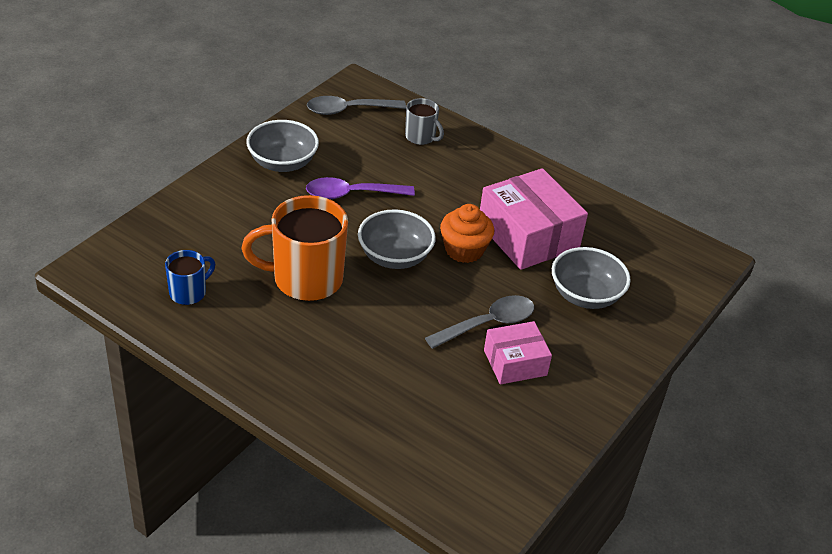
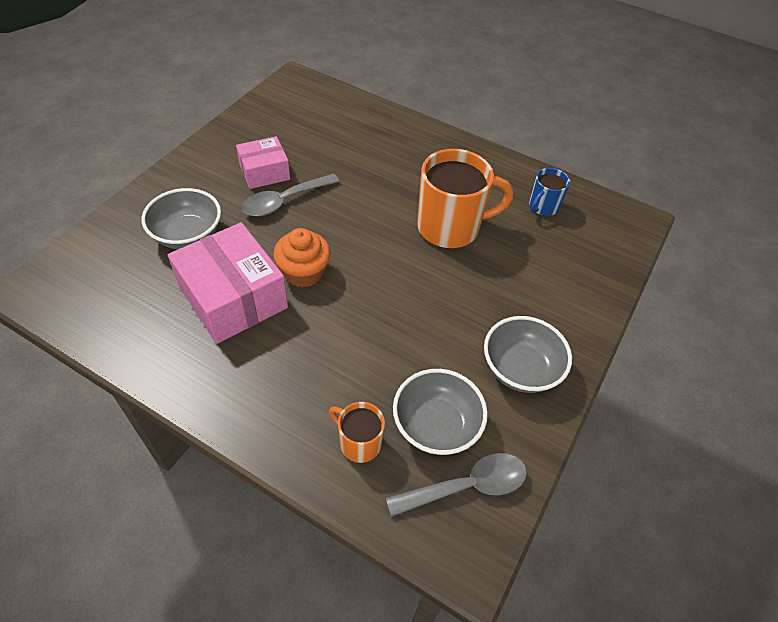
camera: 175 degrees right, 10 degrees up
(351, 194) = (430, 331): purple spoon -> none
(394, 257) = (373, 258): grey bowl -> grey bowl (436, 425)
(420, 137) = (359, 443): grey mug -> orange mug

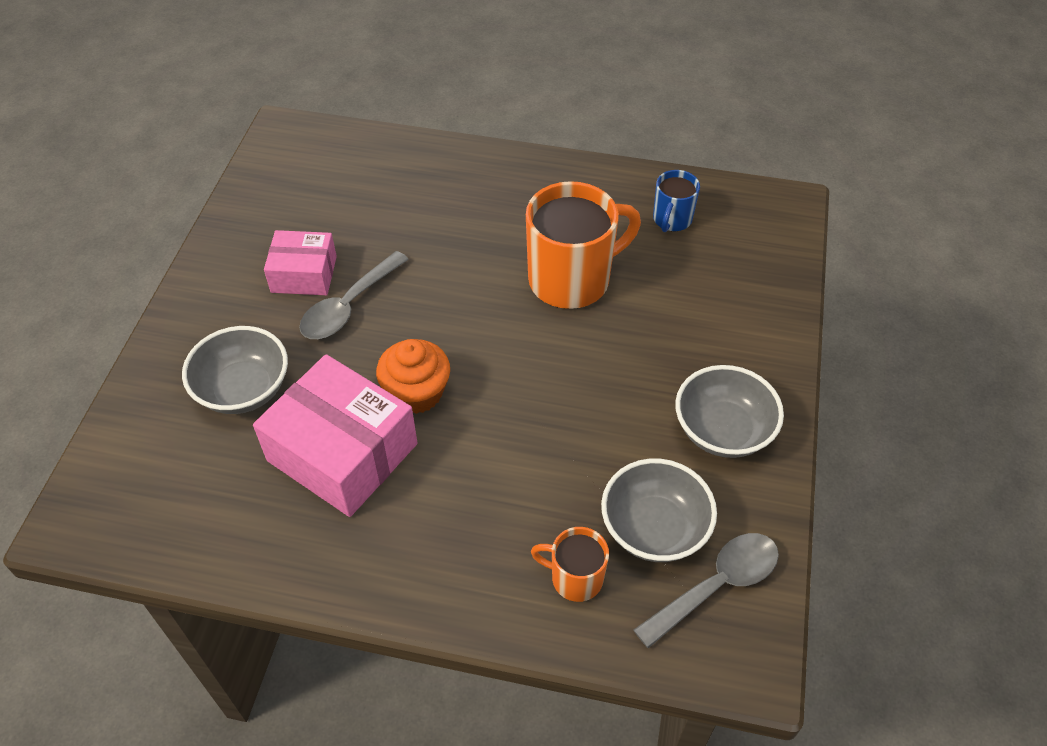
camera: 15 degrees left, 0 degrees up
(264, 172) = (304, 274): pink box -> pink box turned 45 degrees clockwise

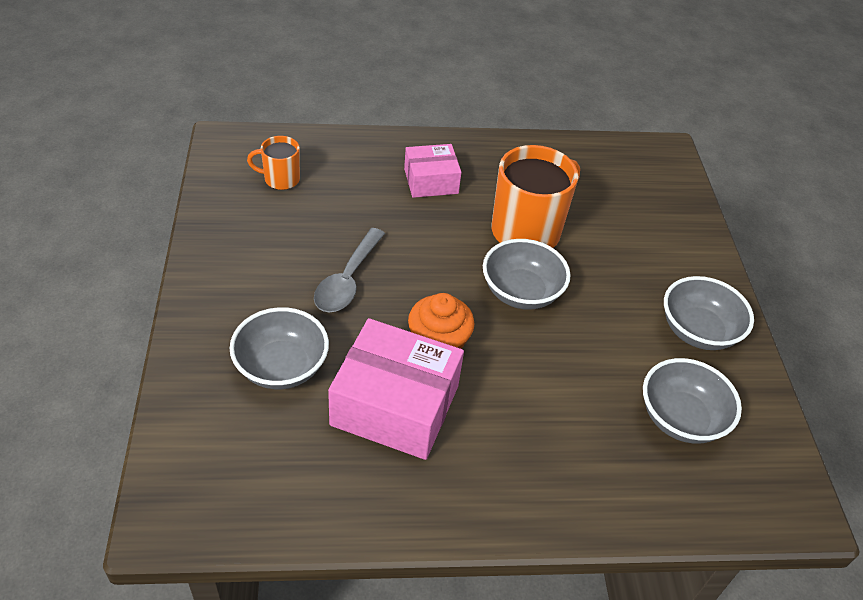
camera: 20 degrees left, 5 degrees down
(304, 274) = (295, 259): pink box -> pink box (431, 181)
(533, 350) = (521, 292): none -> grey bowl
(575, 578) = (637, 471): orange mug -> orange mug (281, 179)
(672, 219) = (585, 173): blue mug -> none
(716, 585) = (748, 454): grey spoon -> none

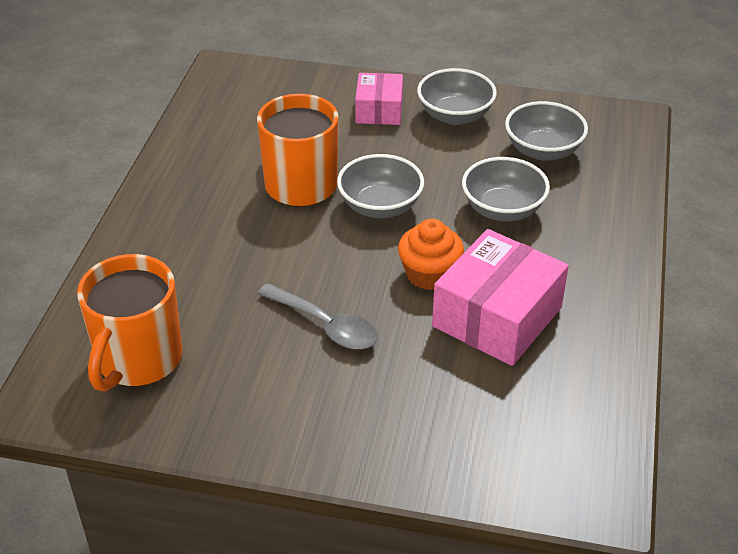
camera: 70 degrees left, 5 degrees down
(281, 179) = (138, 359): orange mug -> orange mug, size x1.94
(281, 367) = (432, 393): grey bowl -> grey bowl (503, 209)
(431, 181) = (197, 236): pink box -> pink box (379, 110)

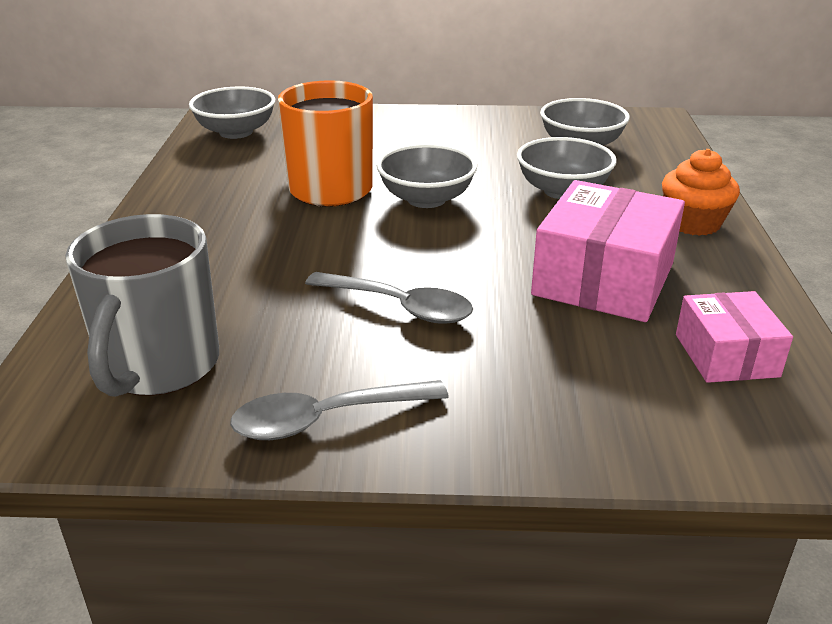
camera: 10 degrees left, 10 degrees down
(138, 359) = (159, 366): orange mug -> grey mug
(247, 422) = (325, 419): none -> grey spoon
(379, 110) = (397, 130): pink box -> pink box (726, 355)
(429, 274) = (506, 249): orange cupcake -> orange cupcake (693, 223)
(455, 115) = (478, 128): grey bowl -> grey bowl (236, 132)

